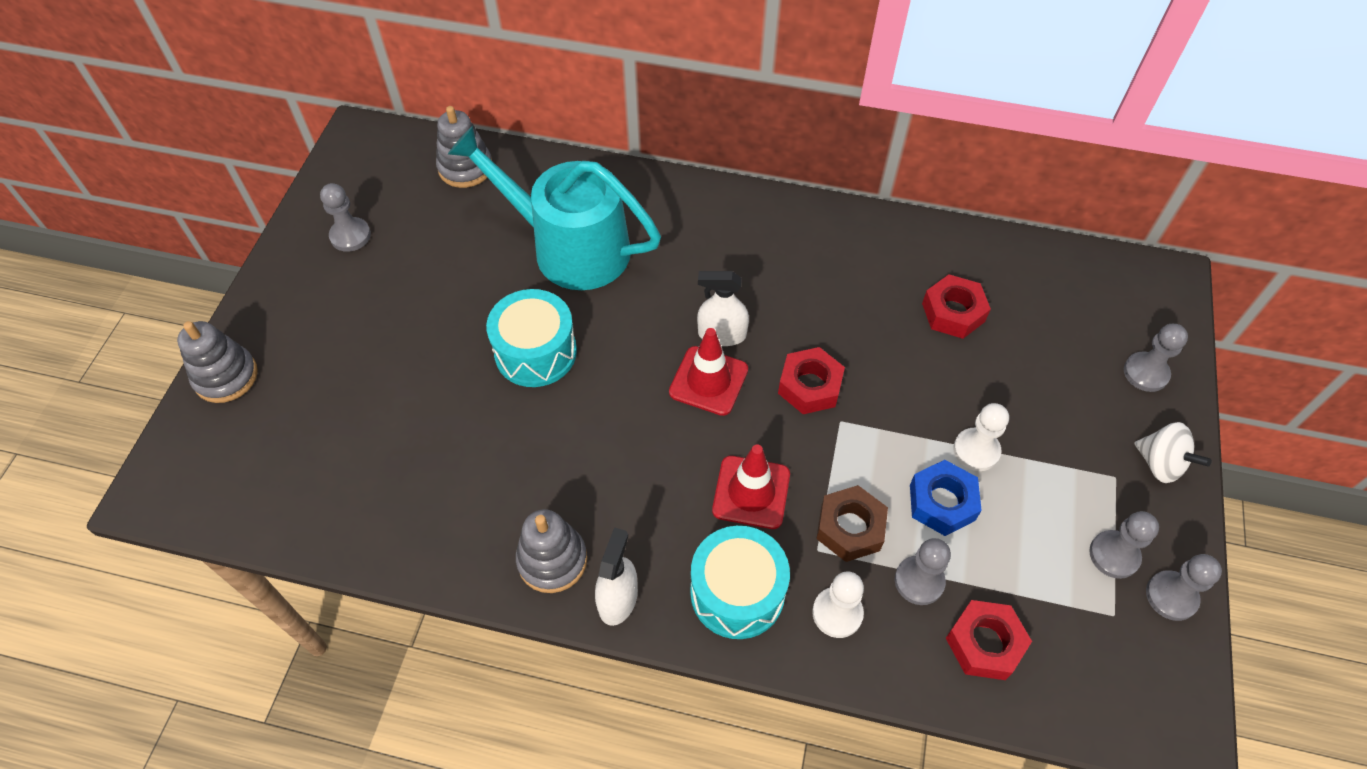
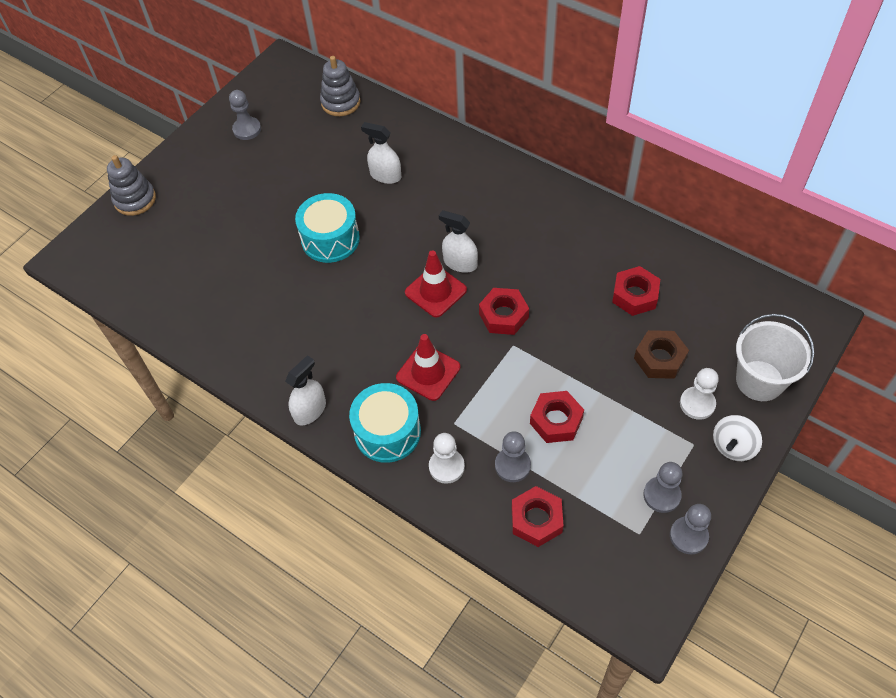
camera: 25 degrees right, 0 degrees up
(552, 560) = (280, 373): grey stacking toy -> none
(570, 247) = (385, 175): turquoise watering can -> white spray bottle
(850, 528) = (483, 416): brown nut -> brown nut (660, 358)
(942, 502) = (556, 420): blue nut -> red nut
(976, 450) = (599, 394): white pawn -> white pawn (697, 404)
(1145, 373) = (759, 380): grey pawn -> white bucket
(1160, 464) = (733, 446): white spinning top -> white spinning top turned 60 degrees clockwise

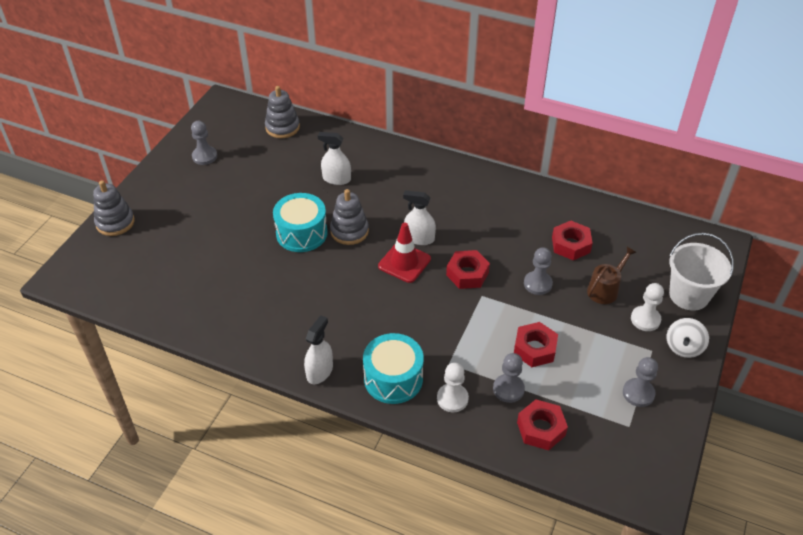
camera: 15 degrees left, 10 degrees down
(384, 243) = (349, 231): none -> grey stacking toy
(428, 372) = (415, 326): red traffic cone -> none
(660, 358) = (605, 289): brown nut -> brown watering can
(688, 536) = (669, 421): grey pawn -> grey pawn (537, 284)

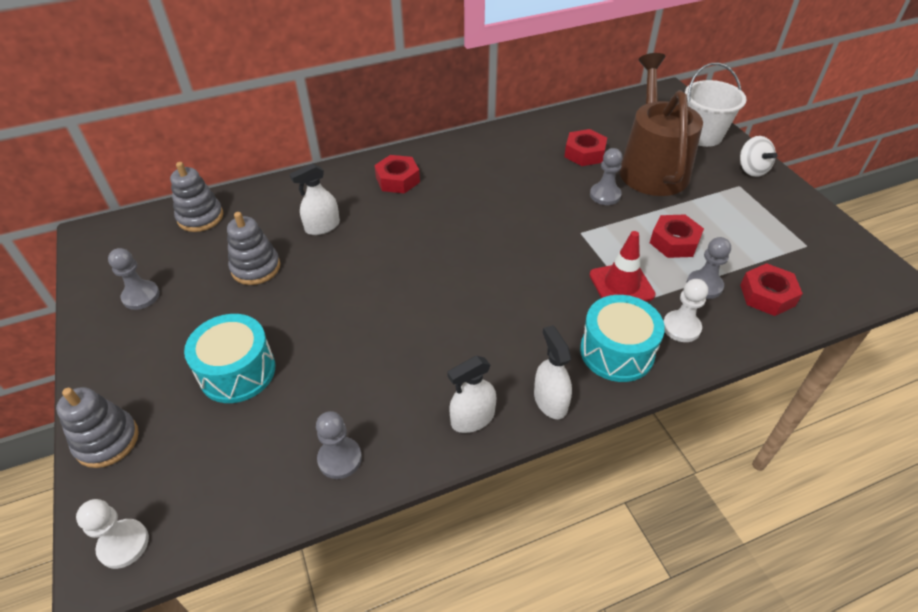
camera: 45 degrees left, 0 degrees up
(301, 233) = (354, 294): turquoise drum -> turquoise drum (237, 371)
(349, 231) = (398, 261): grey stacking toy -> grey stacking toy (256, 268)
(404, 262) = (484, 252): red traffic cone -> red traffic cone (621, 285)
(419, 238) = (468, 225): white spray bottle -> white spray bottle (472, 418)
(467, 274) = (546, 224): red nut -> red nut (397, 180)
(605, 289) = (652, 167): brown watering can -> brown watering can, size x2.20
(638, 393) = (777, 219): grey pawn -> grey pawn (340, 459)
(645, 319) = (704, 169): white pawn -> white pawn (123, 544)

